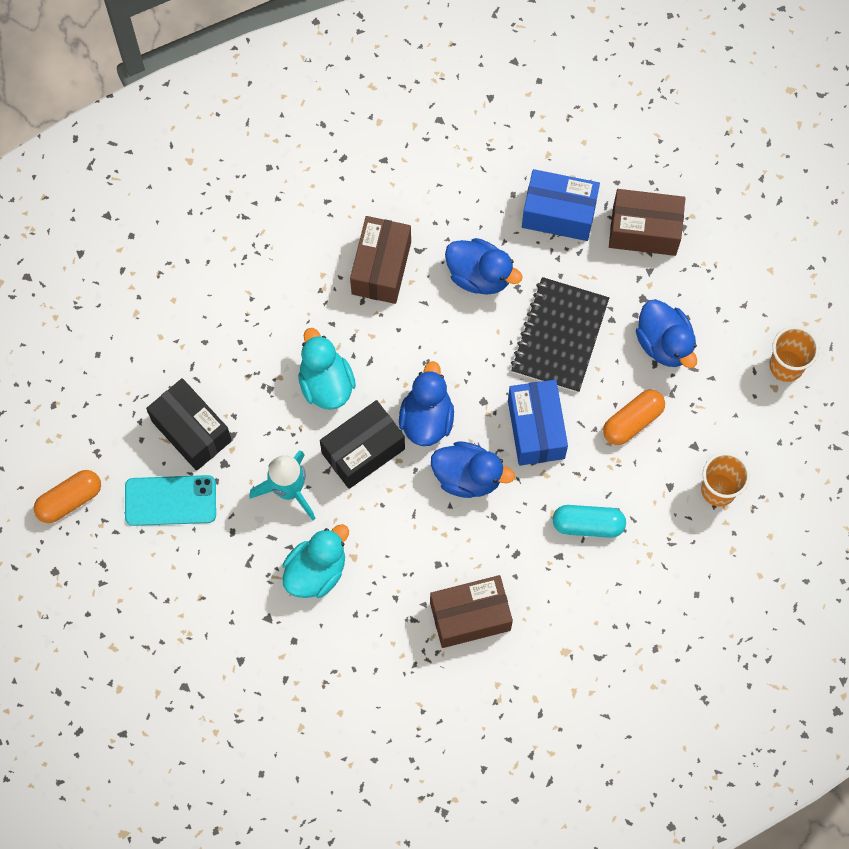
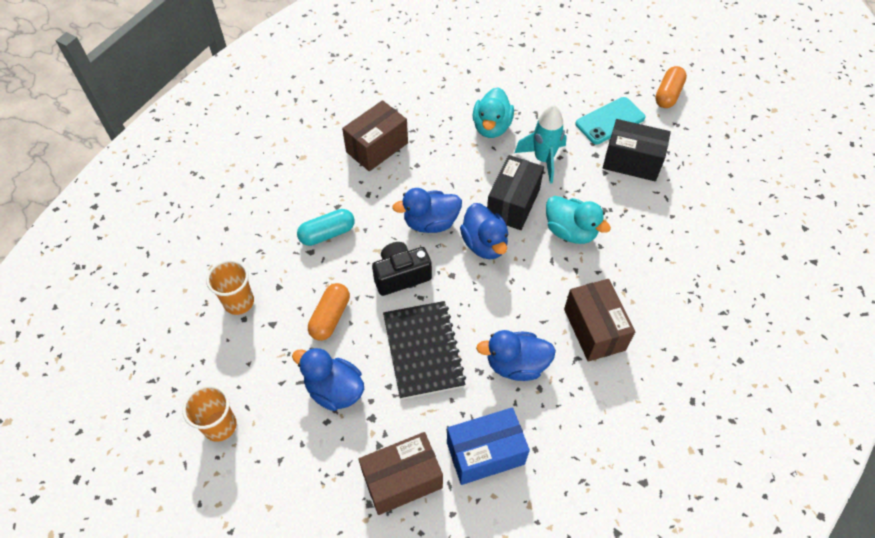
camera: 150 degrees right, 15 degrees down
(536, 429) = (401, 276): blue box -> black camera

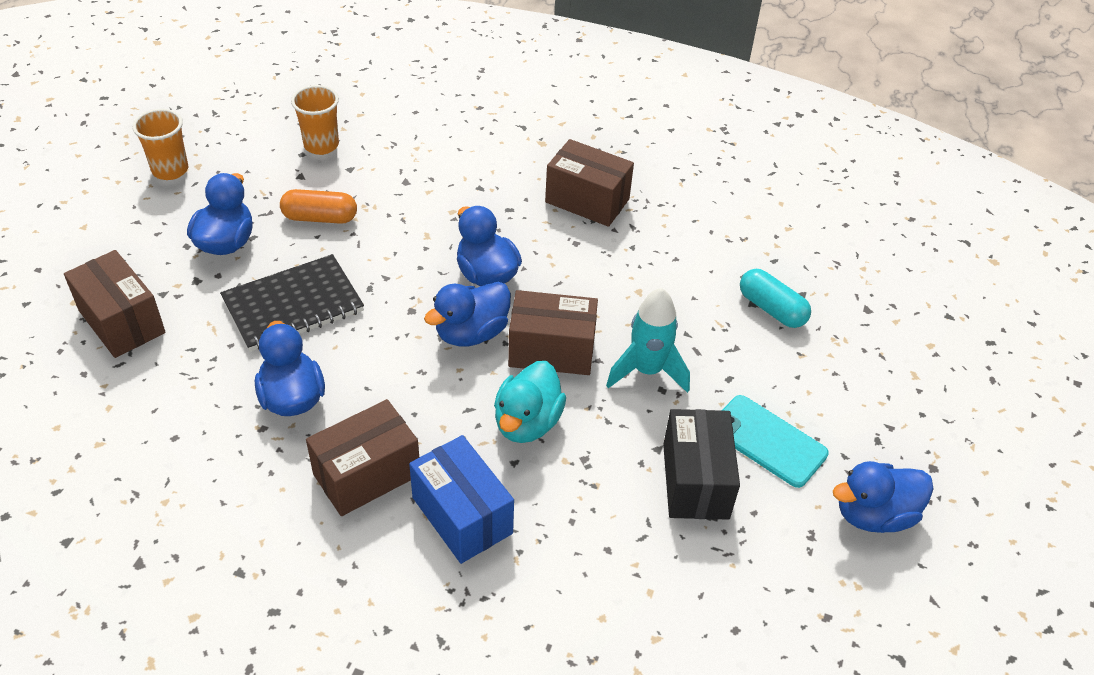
camera: 70 degrees right, 10 degrees down
(327, 234) = (435, 189): turquoise capsule -> turquoise capsule (771, 309)
(401, 276) = (395, 264): black camera -> none
(485, 453) = (163, 389): blue box -> blue box (462, 515)
(491, 127) = (680, 304): turquoise duck -> none
(513, 204) = (551, 351): black box -> brown box
(668, 94) = (874, 515): orange capsule -> blue duck

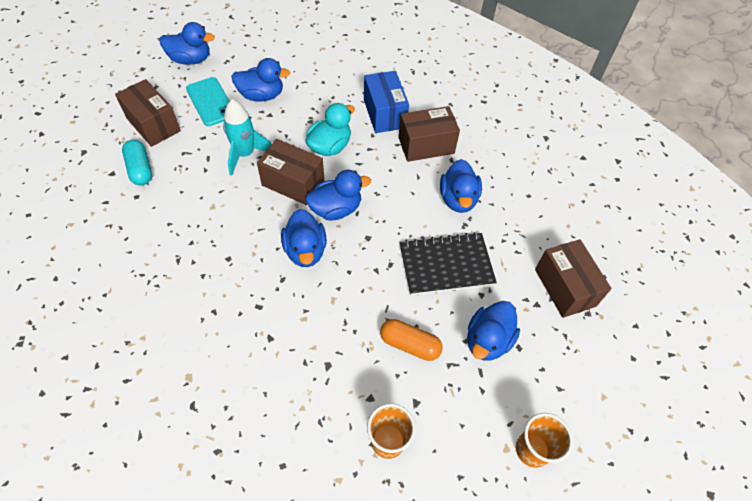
camera: 160 degrees left, 10 degrees up
(587, 200) = (194, 296): brown box -> brown box (153, 125)
(695, 481) = (261, 95): black box -> blue duck

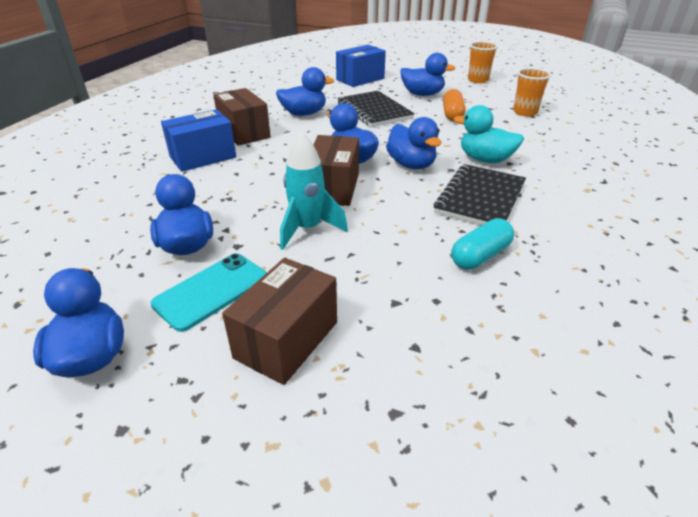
camera: 105 degrees left, 20 degrees down
(140, 169) = (387, 316): turquoise capsule -> turquoise capsule (480, 256)
(224, 277) = (480, 198): none -> black notebook
(305, 250) = (411, 165): blue duck -> blue duck turned 90 degrees clockwise
(330, 146) = (267, 178): turquoise duck -> turquoise duck (485, 160)
(565, 287) = (360, 79): brown box -> blue box

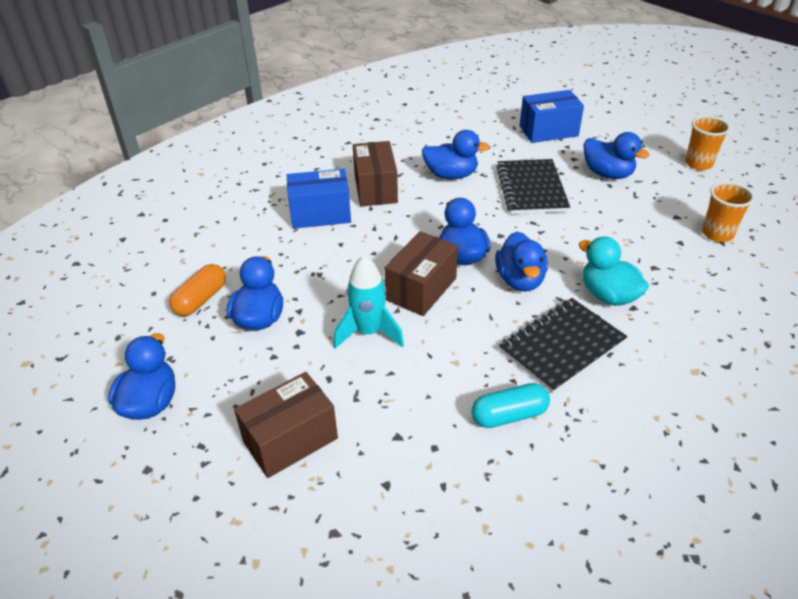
camera: 25 degrees right, 5 degrees up
(211, 291) = (257, 373): turquoise phone -> none
(452, 114) = (621, 216): orange capsule -> orange capsule (201, 299)

